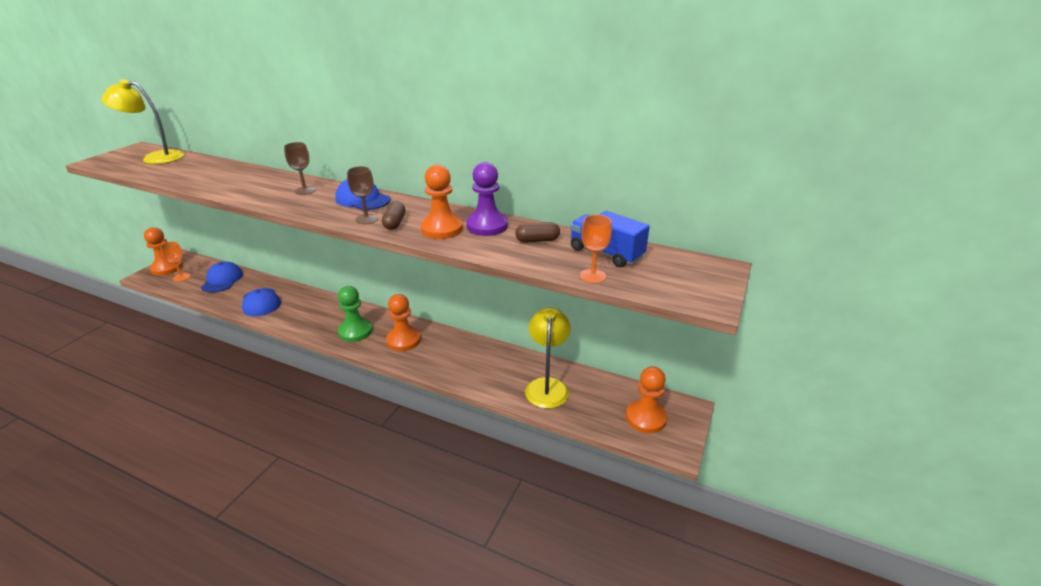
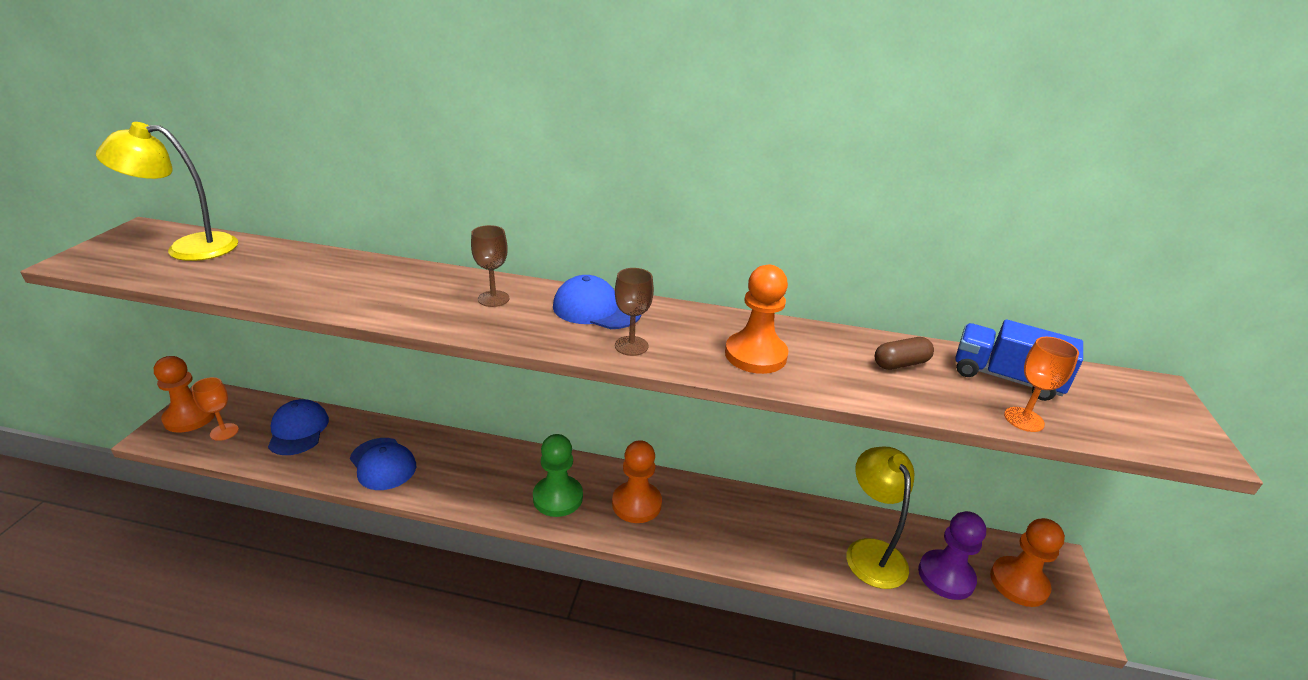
camera: 15 degrees left, 0 degrees up
(394, 223) = (679, 349): brown capsule -> none
(487, 226) = (813, 344): purple pawn -> purple pawn (946, 576)

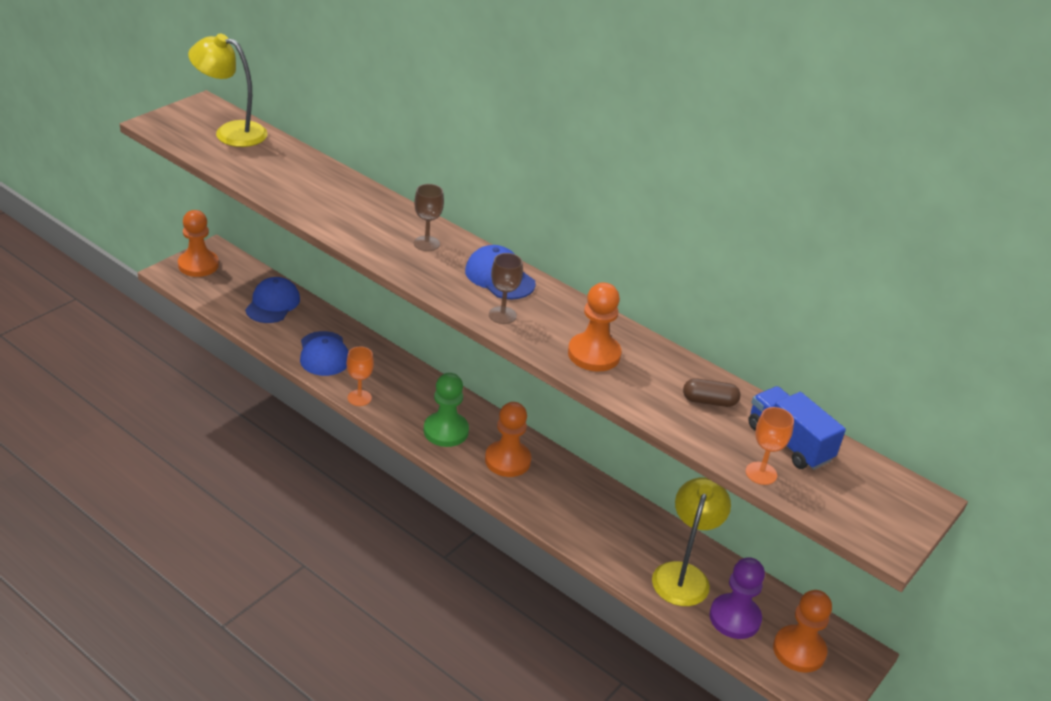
camera: 25 degrees right, 5 degrees up
(224, 432) = (218, 286): orange goblet -> orange goblet (359, 398)

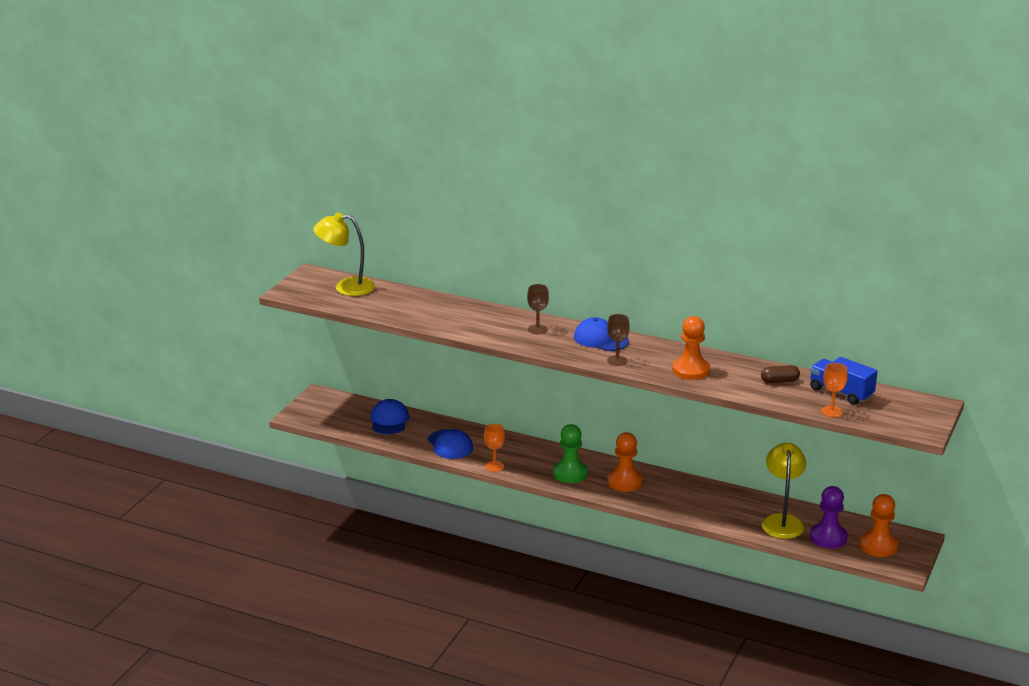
camera: 10 degrees left, 10 degrees down
(198, 265) = (313, 407): orange pawn -> none

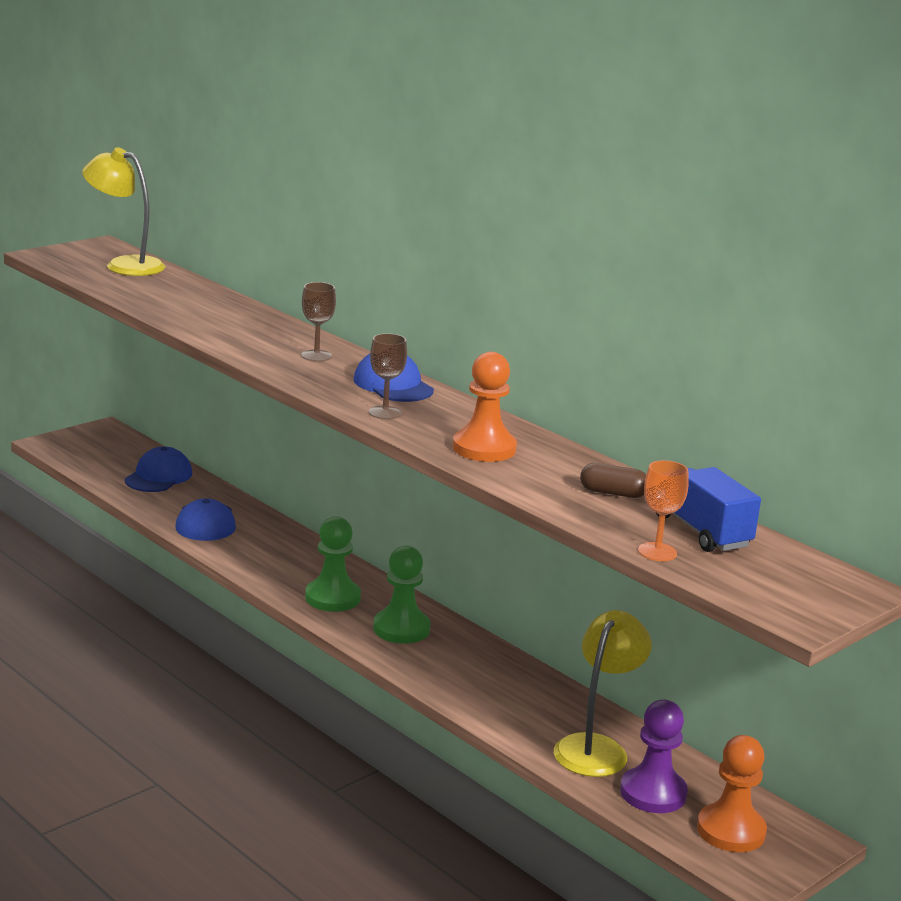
camera: 20 degrees right, 5 degrees down
(494, 466) = (236, 562): orange goblet -> none
(625, 482) = (401, 629): orange pawn -> green pawn

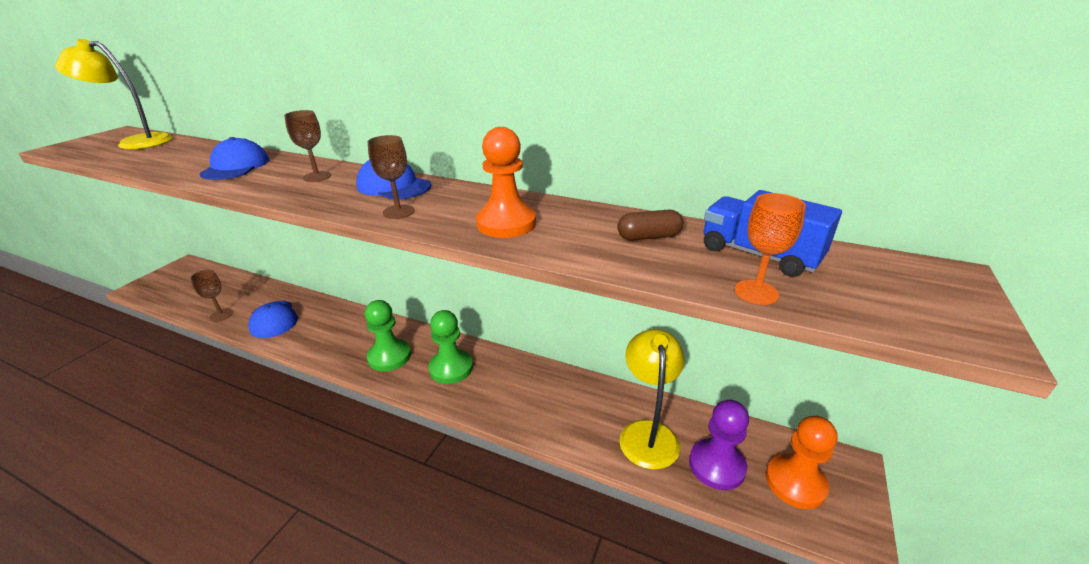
camera: 20 degrees left, 10 degrees up
(145, 501) = (221, 315): none -> brown goblet
(158, 476) = (230, 291): blue cap -> blue cap (236, 166)

